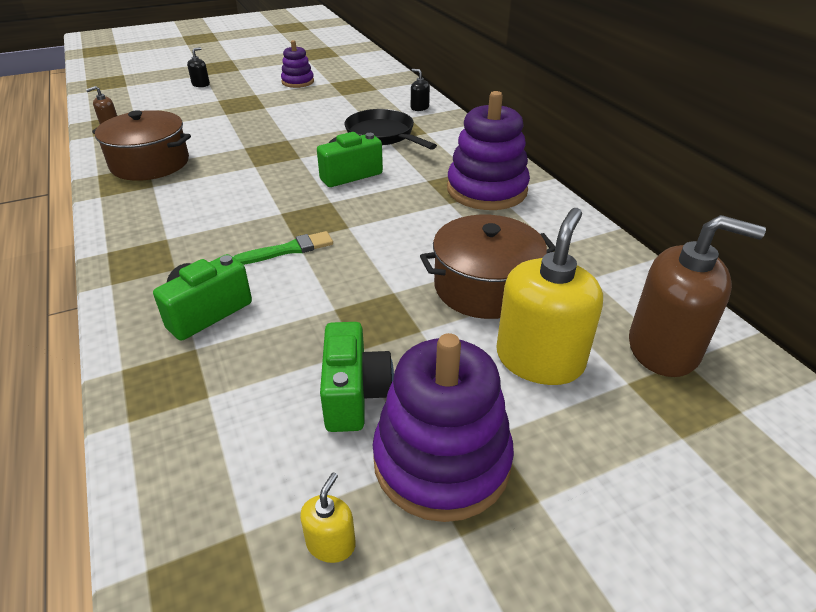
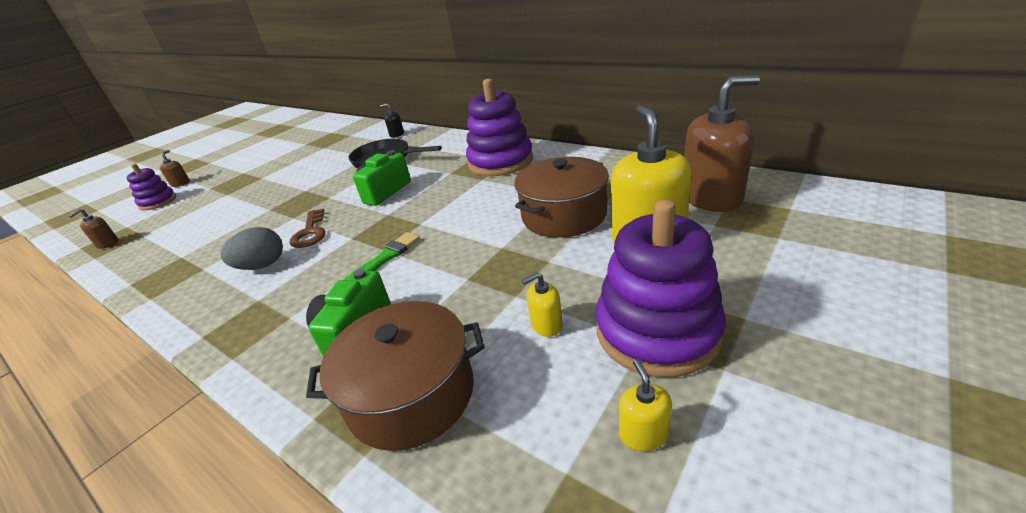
camera: 25 degrees left, 5 degrees down
(150, 163) = (183, 254): brown pot -> brown pot (411, 394)
(194, 206) = (262, 265): none -> grey egg
(201, 84) = (180, 183): black soap dispenser -> brown soap dispenser
(254, 190) = (310, 233): none -> brown key
(298, 82) = (275, 152): purple stacking toy -> purple stacking toy (158, 202)
(354, 394) = (546, 325): green camera -> yellow soap dispenser

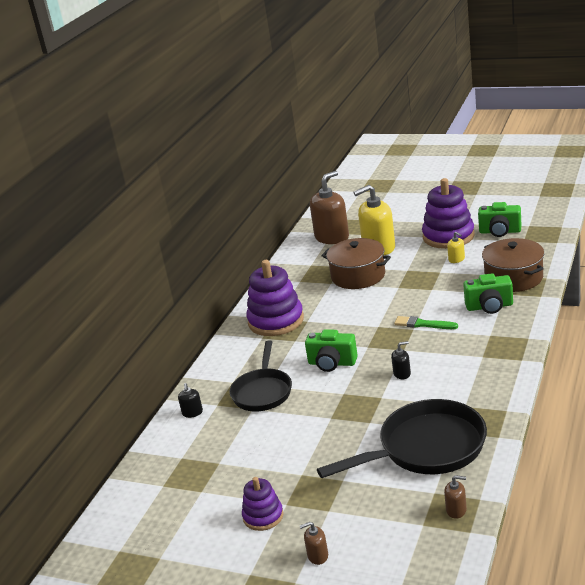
camera: 105 degrees left, 5 degrees down
(158, 202) = (367, 540): purple stacking toy -> purple stacking toy (263, 516)
(191, 236) = (426, 448): none -> black pan
(262, 265) = (449, 375): grey egg -> none
(310, 233) = (402, 374): brown key -> black soap dispenser
(643, 434) = (500, 232): yellow soap dispenser -> green camera
(711, 197) = (332, 237): brown soap dispenser -> brown soap dispenser turned 75 degrees clockwise

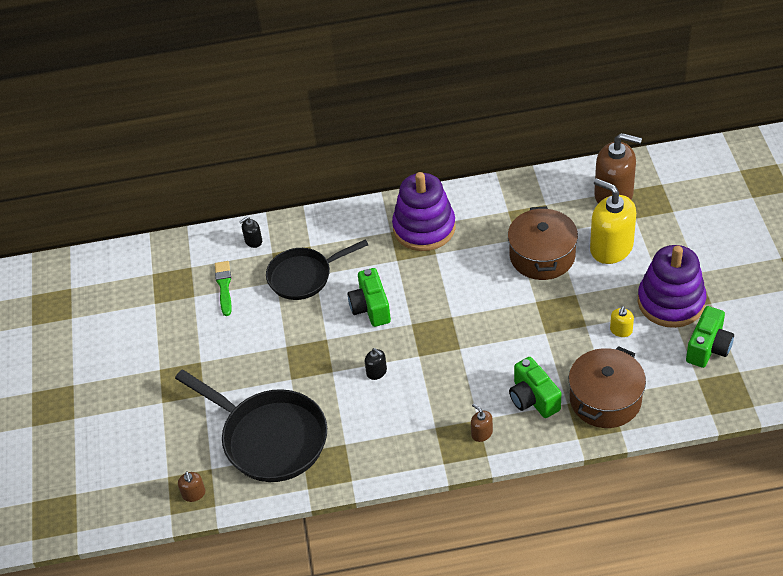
camera: 60 degrees right, 20 degrees up
(263, 516) = (139, 360): purple stacking toy -> none
(317, 556) = (107, 419): brown soap dispenser -> brown soap dispenser (482, 433)
(423, 324) = (472, 353): green brush -> green brush (224, 286)
(500, 232) = (708, 348): green camera -> green camera turned 135 degrees counterclockwise

